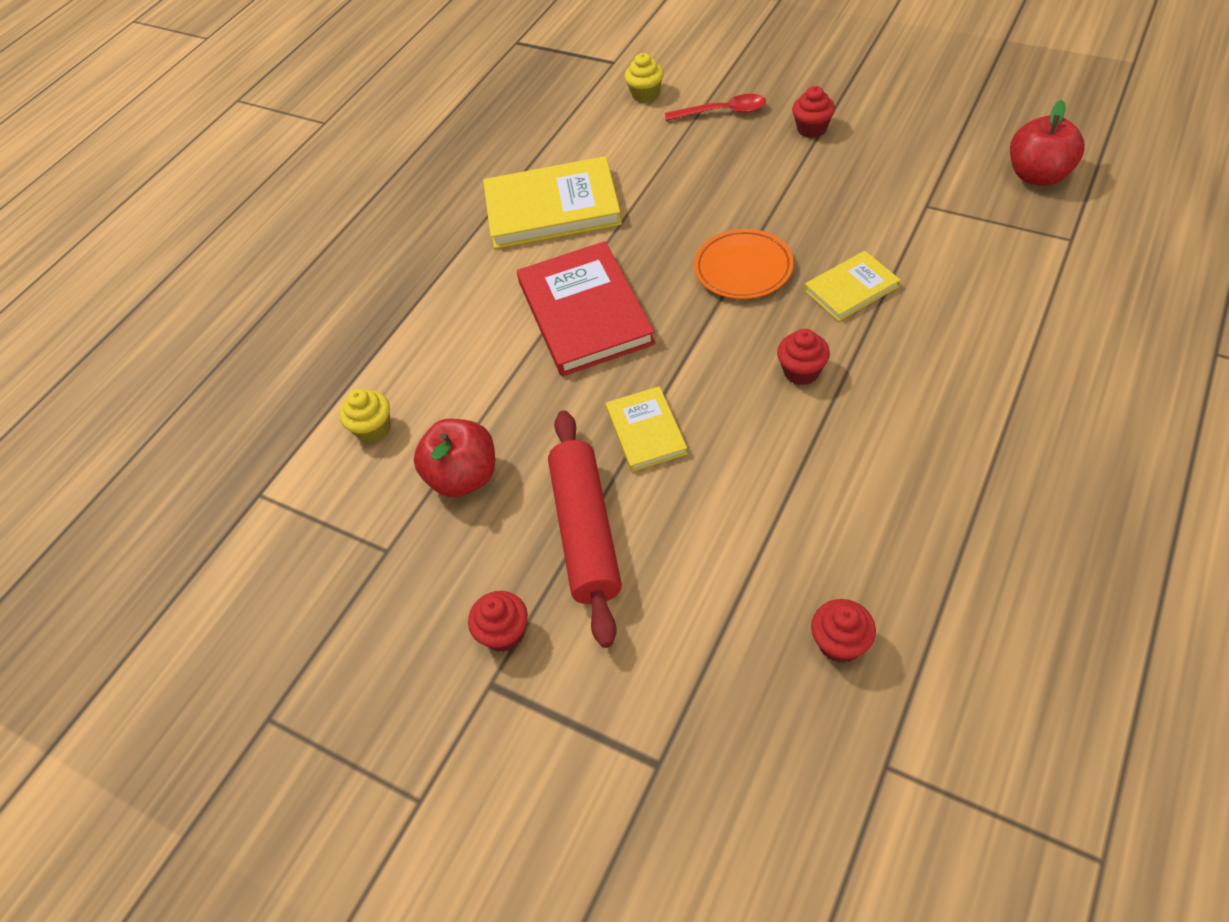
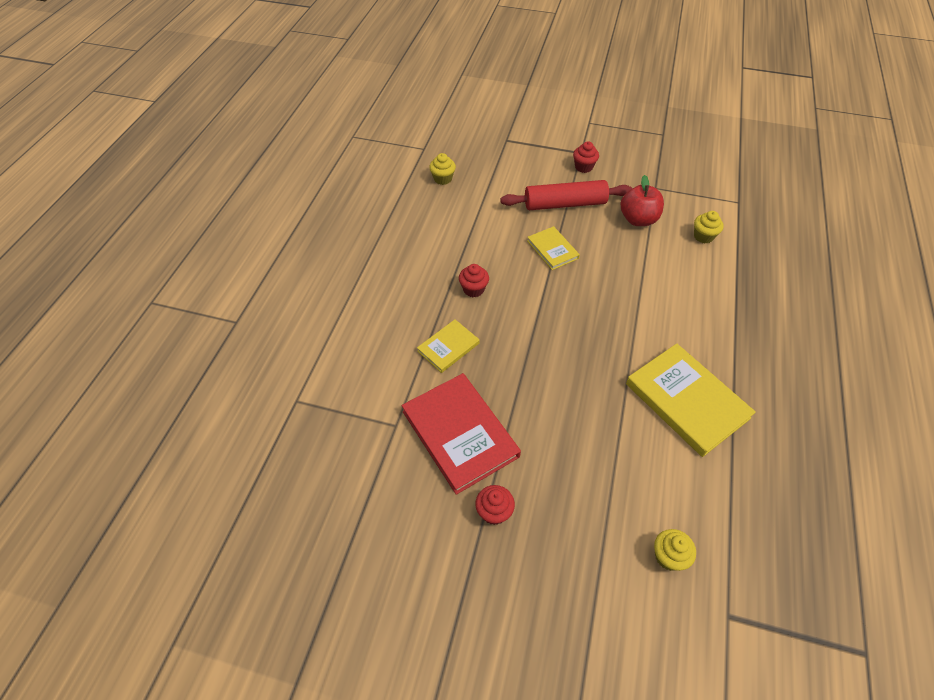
camera: 160 degrees right, 0 degrees up
(552, 208) = (686, 401): yellow book -> yellow book turned 75 degrees clockwise
(584, 313) = (618, 315): red book -> red book (460, 433)
(586, 532) = (565, 204): red rolling pin -> red rolling pin turned 75 degrees counterclockwise
(722, 112) = (582, 532): red spoon -> none
(743, 269) = (523, 357): orange plate -> none
(840, 643) = (443, 179): red cupcake -> yellow cupcake
(1037, 175) = (306, 464): red apple -> none

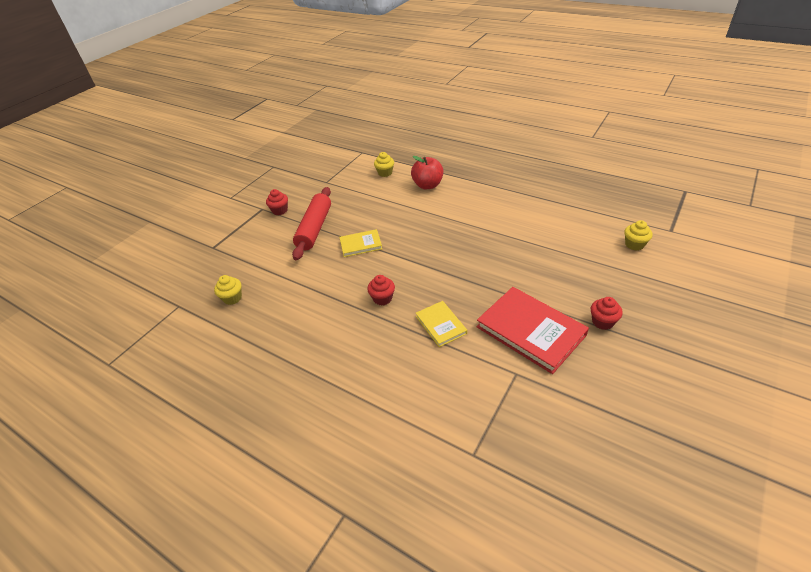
camera: 70 degrees left, 10 degrees down
(460, 433) = (530, 331): red book -> red book turned 60 degrees clockwise
(638, 219) = (353, 196): red apple -> red apple (428, 185)
(686, 401) = (521, 211): yellow book -> none

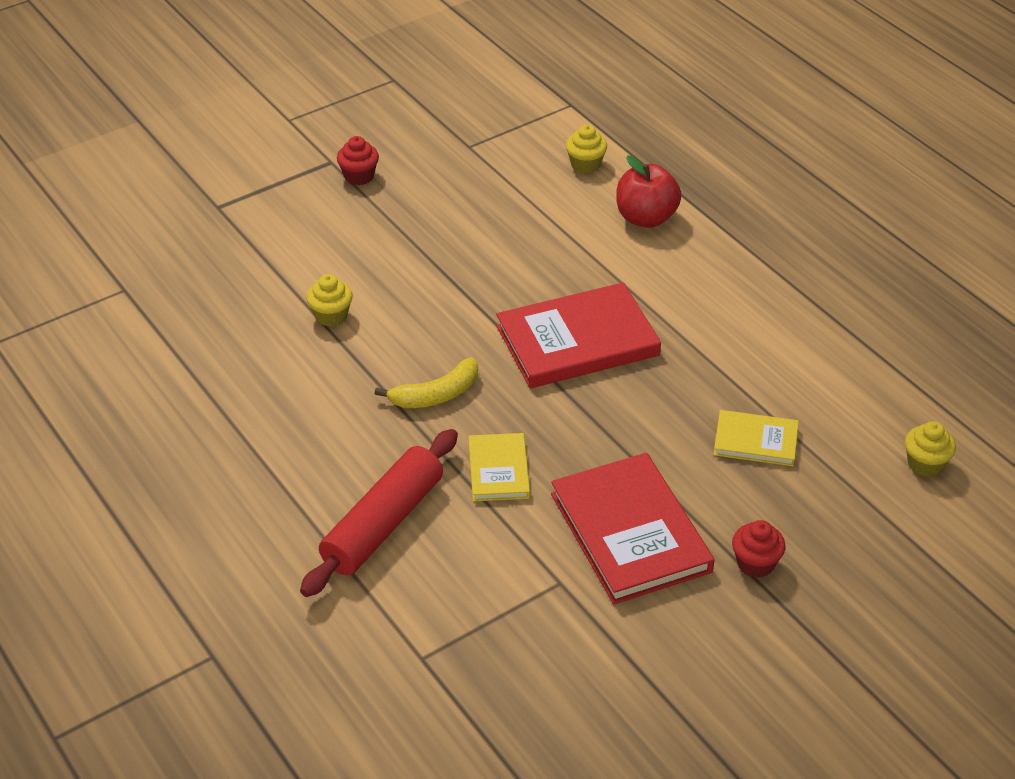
camera: 20 degrees right, 0 degrees up
(232, 298) = (209, 307): yellow cupcake -> yellow cupcake (331, 316)
(315, 228) = (398, 232): red rolling pin -> red rolling pin (383, 524)
(361, 244) = (457, 290): yellow book -> yellow book (755, 441)
(382, 298) = (436, 395): red cupcake -> yellow banana
(435, 247) = (577, 341): none -> red book

